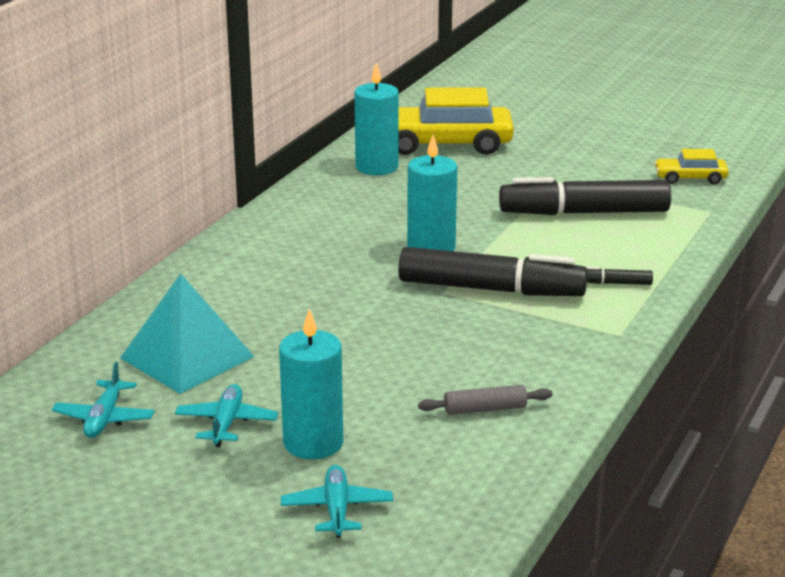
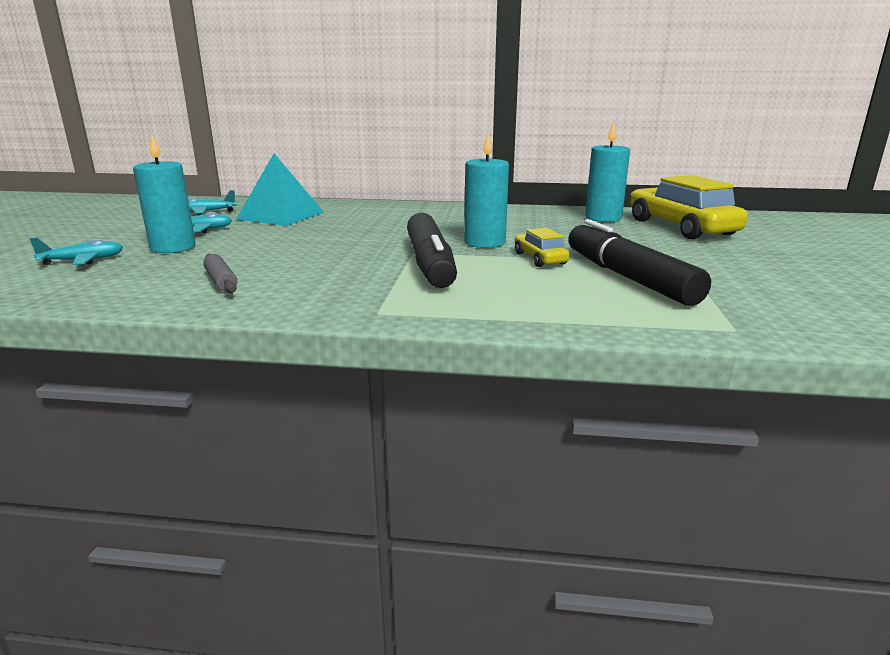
camera: 70 degrees right, 5 degrees down
(613, 283) = (486, 301): black marker -> none
(690, 178) = (807, 313): yellow car -> yellow car (540, 258)

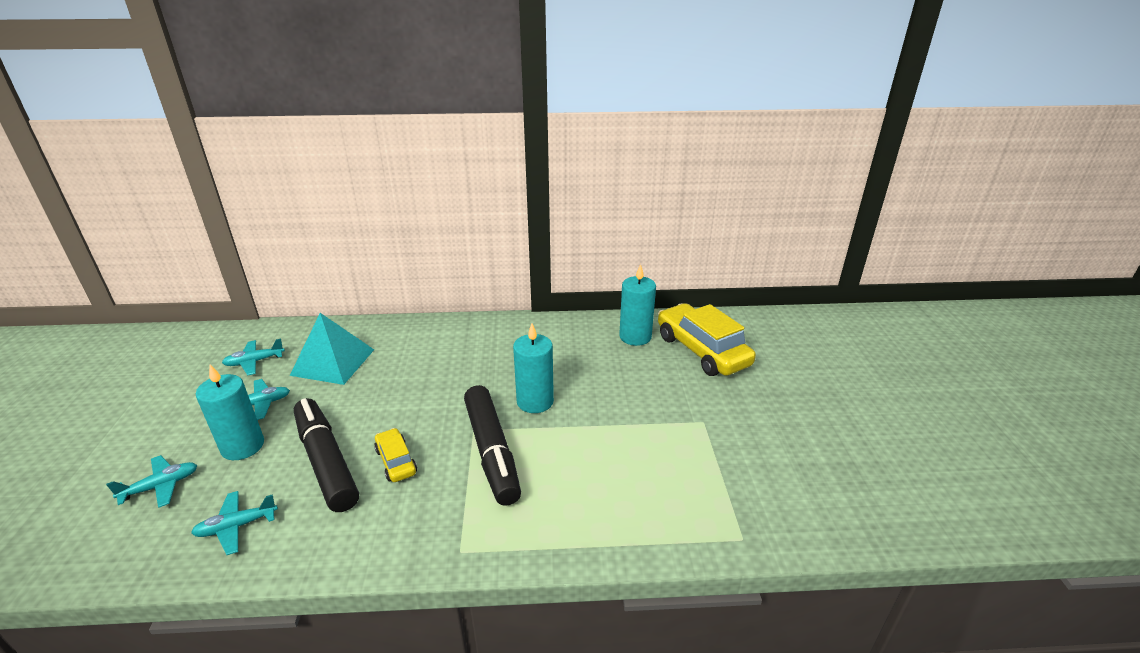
camera: 10 degrees left, 10 degrees up
(144, 284) = (237, 526): none -> turquoise plane
(221, 281) = (308, 511): grey rolling pin -> none
(540, 258) = (585, 429): yellow car -> yellow car (396, 461)
(627, 277) = (660, 457): black marker -> black marker (326, 461)

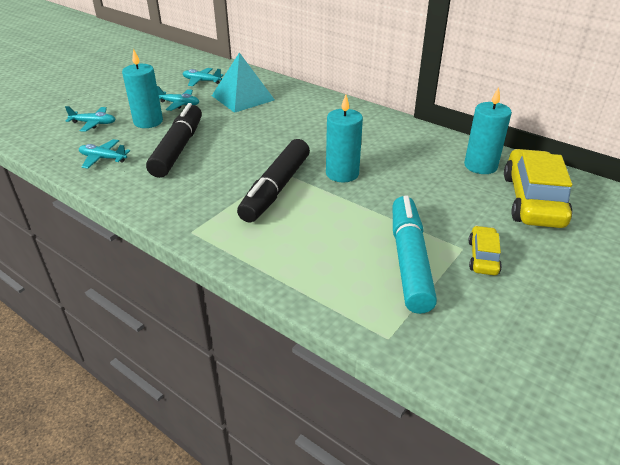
camera: 40 degrees right, 5 degrees up
(396, 461) = (214, 166): yellow car -> yellow car (483, 257)
(680, 457) = (409, 260): none -> turquoise marker

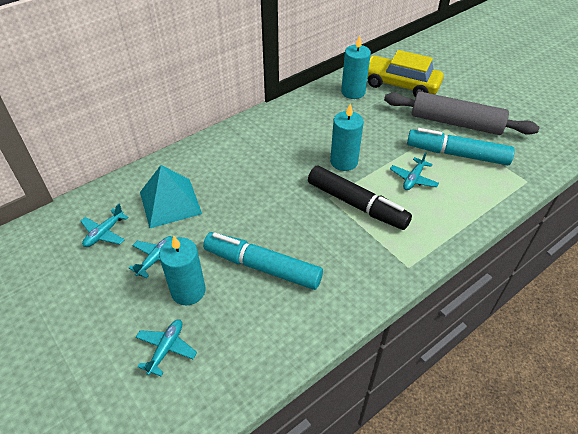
camera: 75 degrees left, 10 degrees up
(103, 158) = (260, 336): turquoise plane -> turquoise plane (413, 179)
(178, 148) = (262, 267): black marker -> turquoise marker
(483, 257) = (456, 123): yellow car -> grey rolling pin

